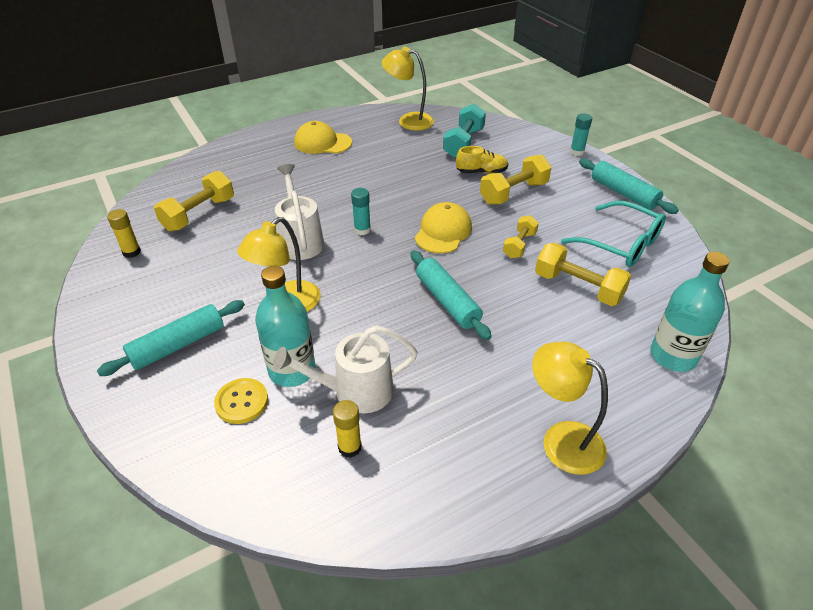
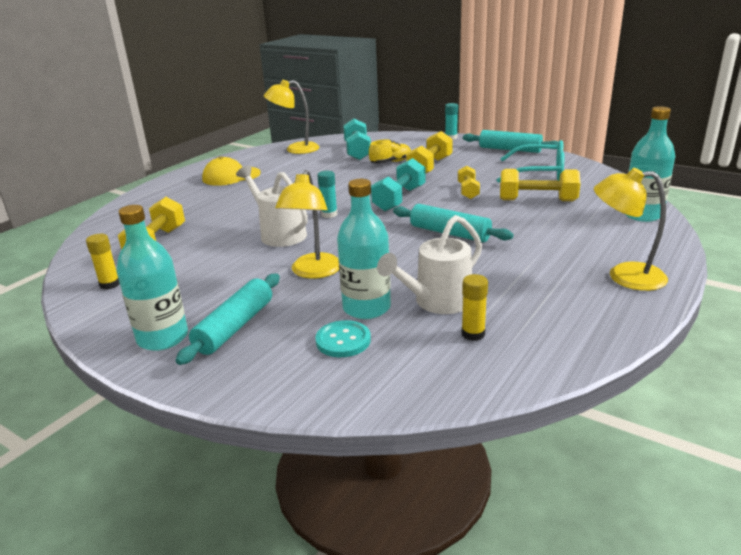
camera: 25 degrees left, 15 degrees down
(121, 333) = (163, 338): none -> turquoise bottle
(242, 402) = (343, 340): yellow button -> turquoise button
(443, 231) = (399, 199): yellow cap -> turquoise dumbbell

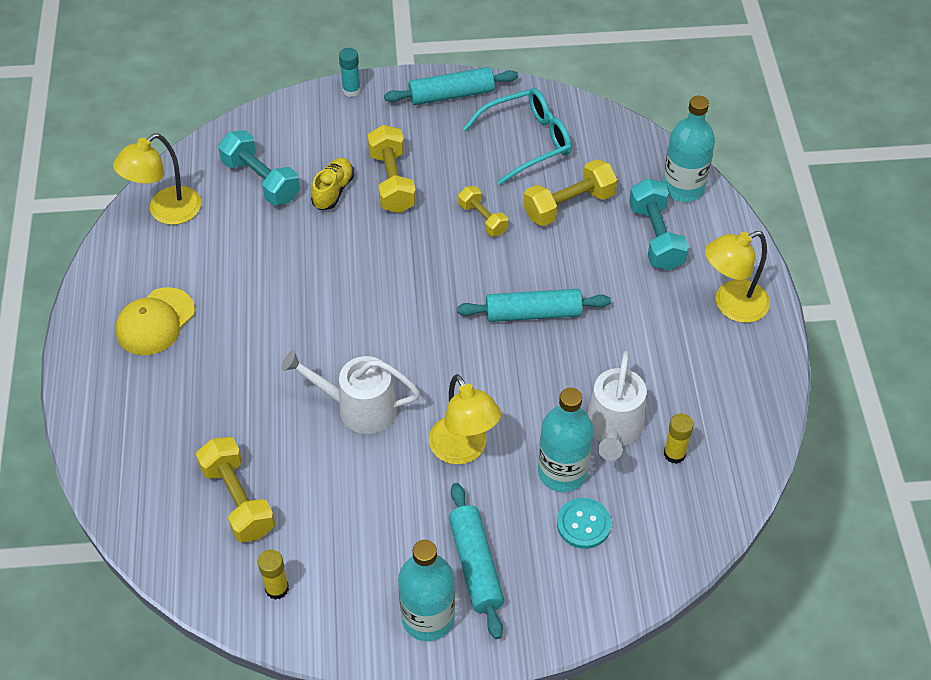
camera: 40 degrees left, 25 degrees up
(329, 214) = (375, 343): turquoise glue stick -> none
(399, 199) = (422, 272): turquoise dumbbell -> turquoise dumbbell (656, 237)

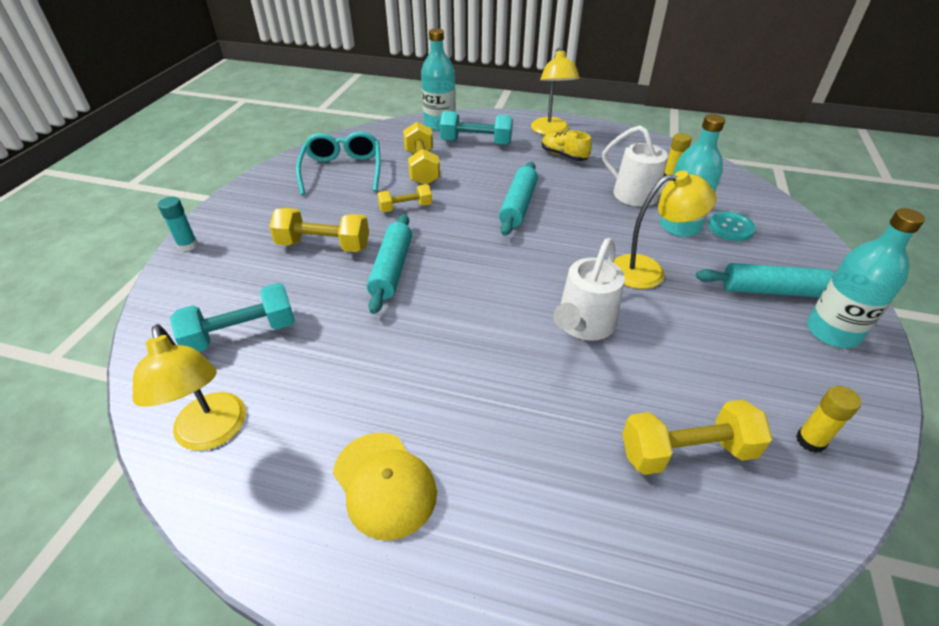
camera: 70 degrees left, 10 degrees down
(333, 191) = (303, 284): yellow shoe -> yellow shoe (563, 155)
(451, 94) = (256, 193): turquoise rolling pin -> turquoise rolling pin (391, 269)

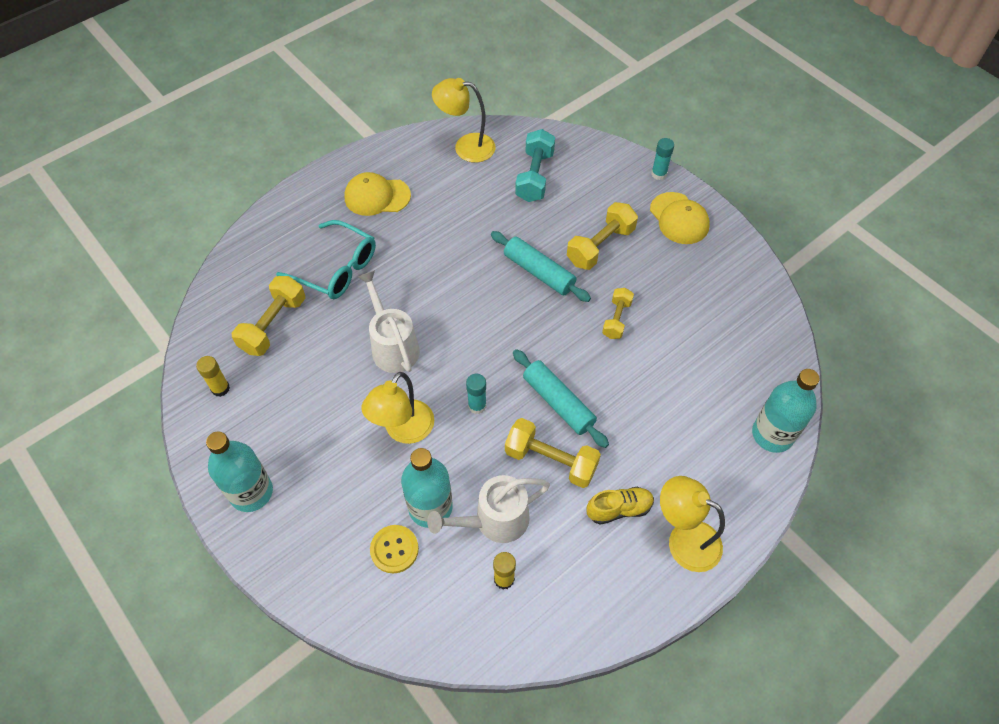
camera: 125 degrees right, 15 degrees up
(251, 214) = (679, 218): none -> yellow cap
(342, 170) = (716, 303): turquoise glasses -> turquoise glasses (337, 269)
(422, 167) = (680, 366): yellow dumbbell -> yellow dumbbell (551, 460)
(476, 142) = (704, 443): turquoise dumbbell -> none
(573, 242) = (477, 406): none -> turquoise glue stick
(730, 228) = (394, 549): turquoise button -> yellow button
(772, 290) = (312, 497): turquoise rolling pin -> none

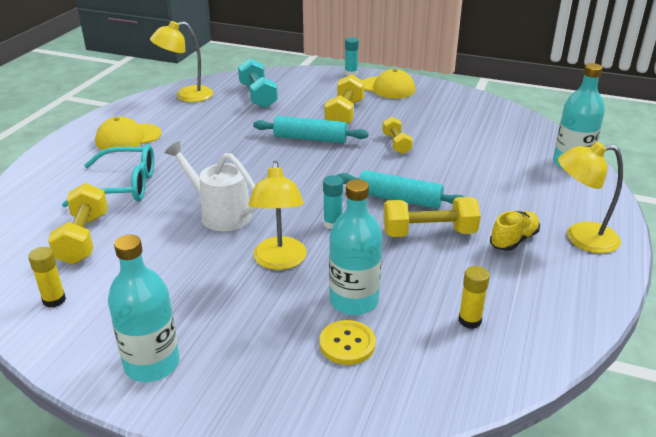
camera: 30 degrees left, 25 degrees down
(494, 521) = (420, 287): white watering can -> none

